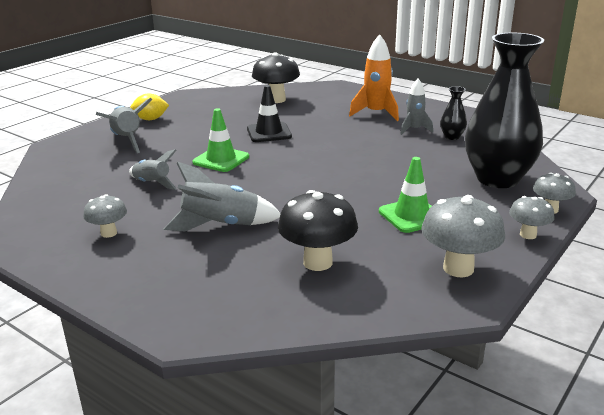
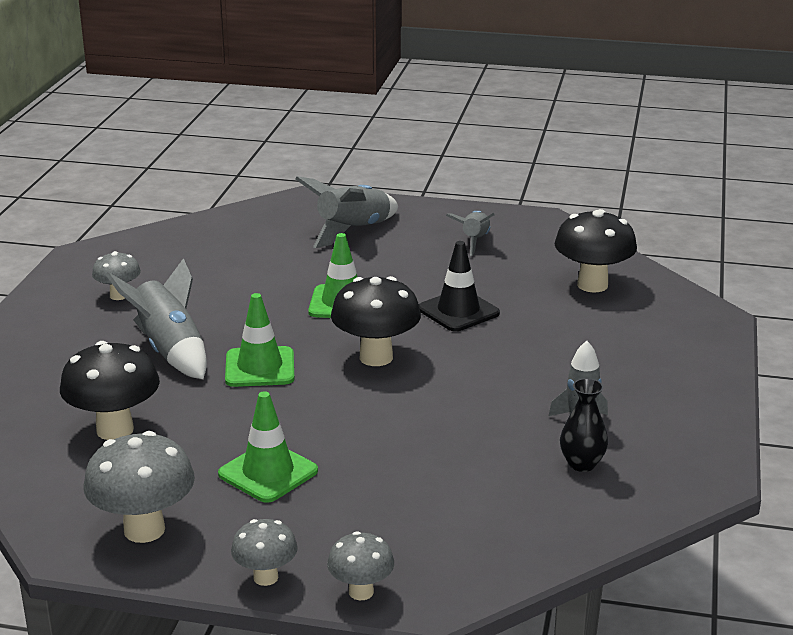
camera: 65 degrees right, 0 degrees up
(150, 119) = (431, 223): yellow lemon -> none
(152, 183) = (246, 282): grey rocket -> grey rocket (474, 241)
(278, 198) = (260, 367): none -> green traffic cone
(300, 162) = (376, 357): none -> black mushroom
(376, 113) = (620, 377): orange rocket -> none
(497, 179) = (441, 530): black vase -> none

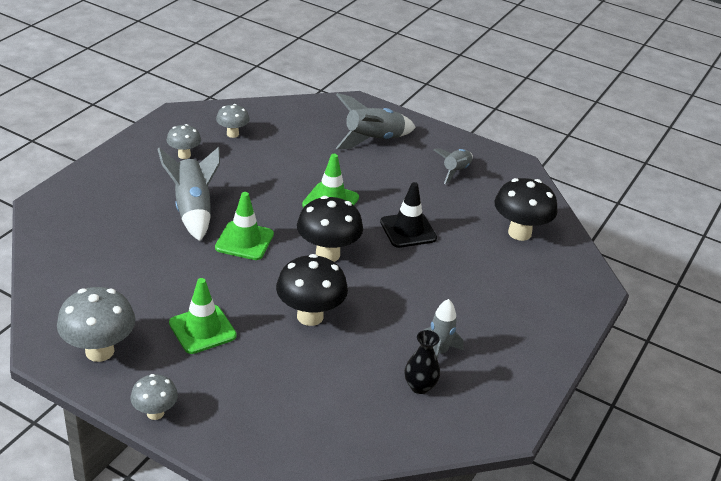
camera: 15 degrees right, 10 degrees up
(115, 430) = (123, 265): black mushroom -> black mushroom (310, 316)
(361, 592) = (210, 444): grey mushroom -> grey mushroom (232, 134)

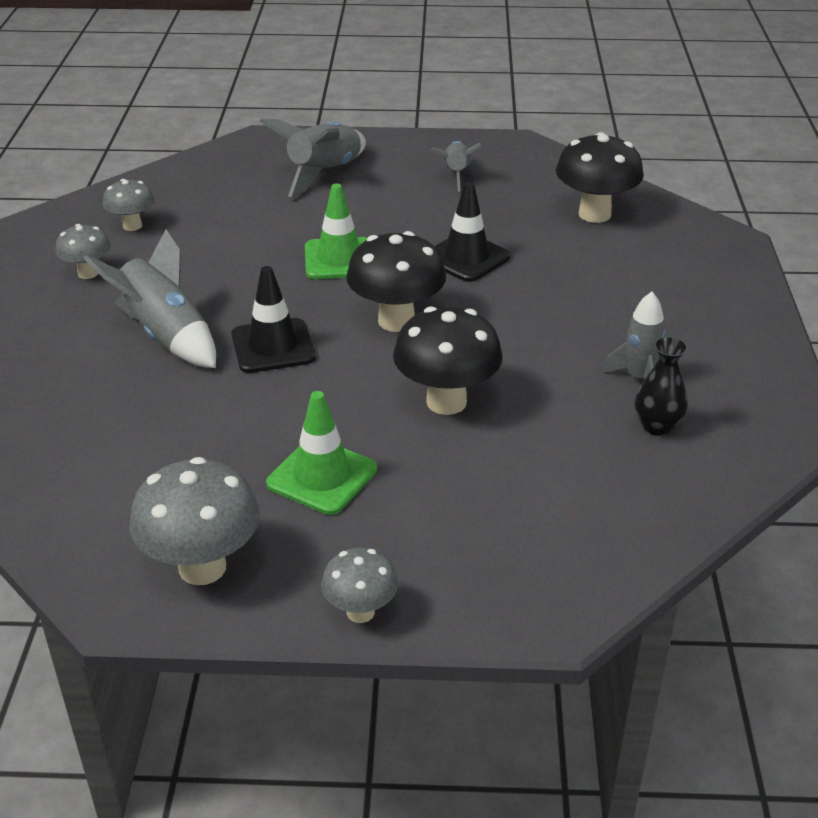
camera: 25 degrees left, 0 degrees up
(244, 241) = (273, 346): green traffic cone -> black traffic cone

